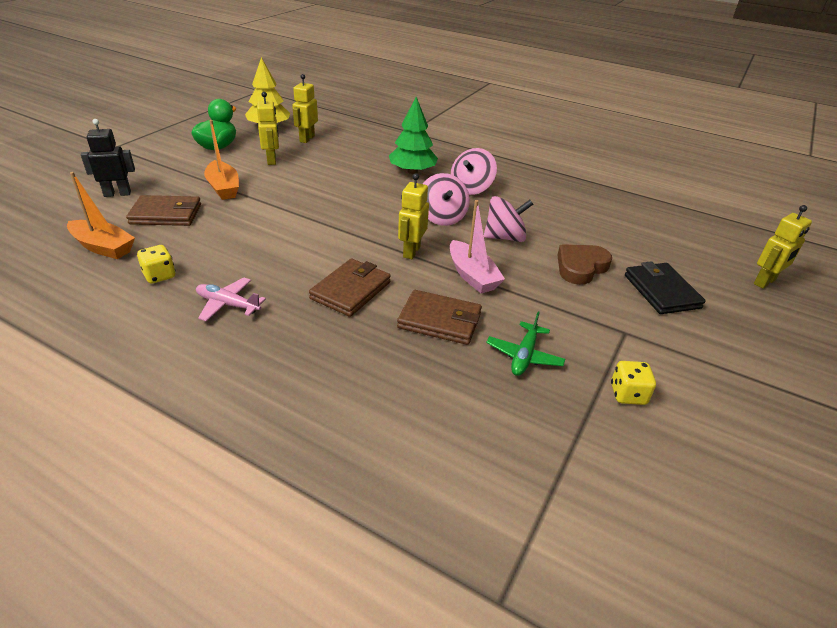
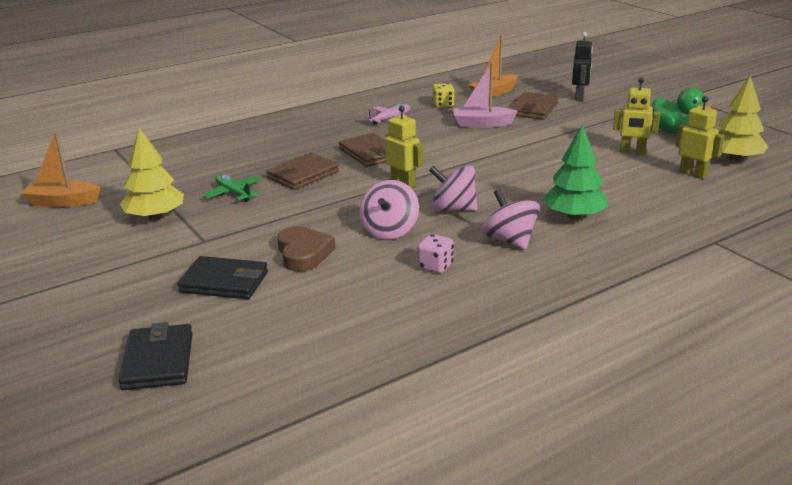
camera: 120 degrees right, 10 degrees down
(223, 188) = (573, 129): orange boat -> orange boat (63, 202)
(472, 276) = (343, 199): pink boat -> pink boat (482, 124)
(534, 208) = (435, 266): none -> pink dice
(628, 394) = (155, 217): yellow dice -> yellow tree
(765, 282) = (158, 361): yellow robot -> black wallet

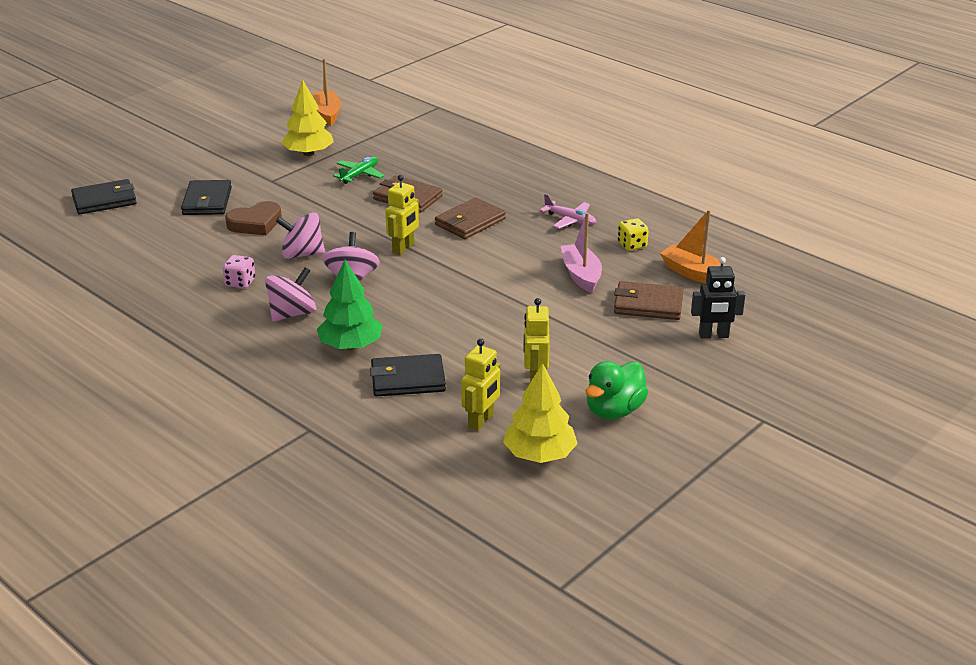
camera: 75 degrees right, 5 degrees up
(632, 196) = (407, 379): none -> black wallet

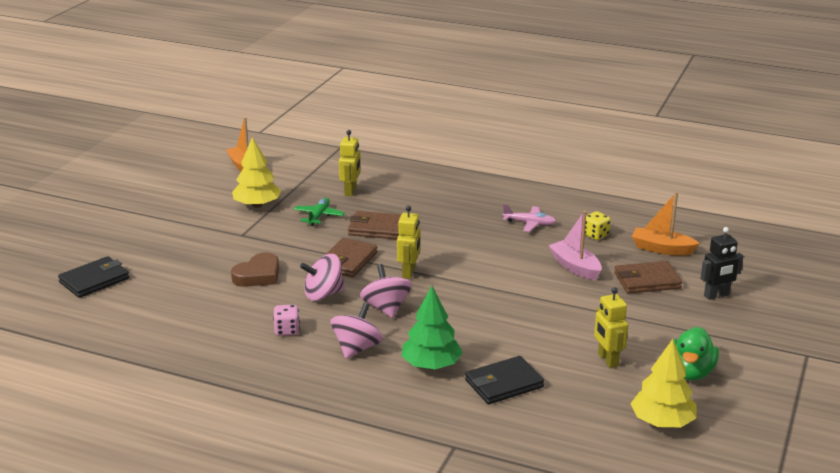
camera: 20 degrees left, 5 degrees down
(207, 201) = (196, 263): black wallet -> none
(470, 222) = (448, 240): brown wallet -> brown wallet (347, 261)
(481, 421) = (593, 405): yellow robot -> yellow robot (351, 191)

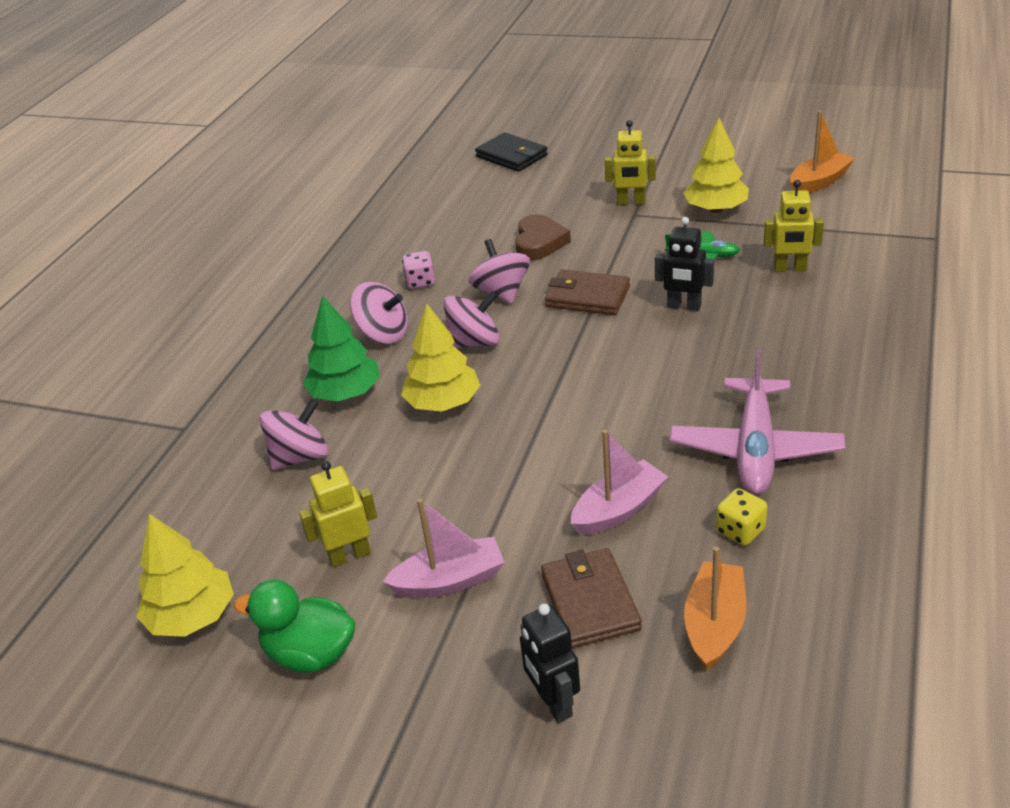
camera: 90 degrees right, 10 degrees up
(258, 275) = (539, 242): brown heart -> brown heart turned 120 degrees counterclockwise
(377, 229) = (684, 306): brown wallet -> black robot
(409, 272) = (568, 348): yellow robot -> yellow robot (631, 202)
(456, 323) = (443, 403): none -> yellow tree
(504, 384) = (300, 457): black wallet -> pink spinning top
(529, 223) = (755, 449): pink plane -> pink plane, size x1.87
(631, 323) = (450, 581): none -> pink boat

